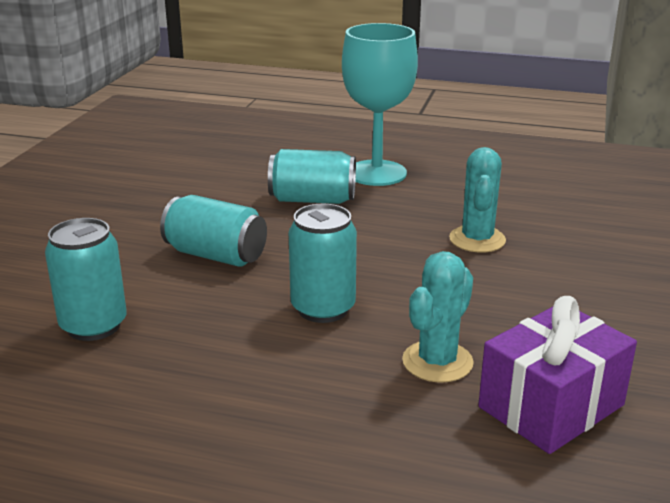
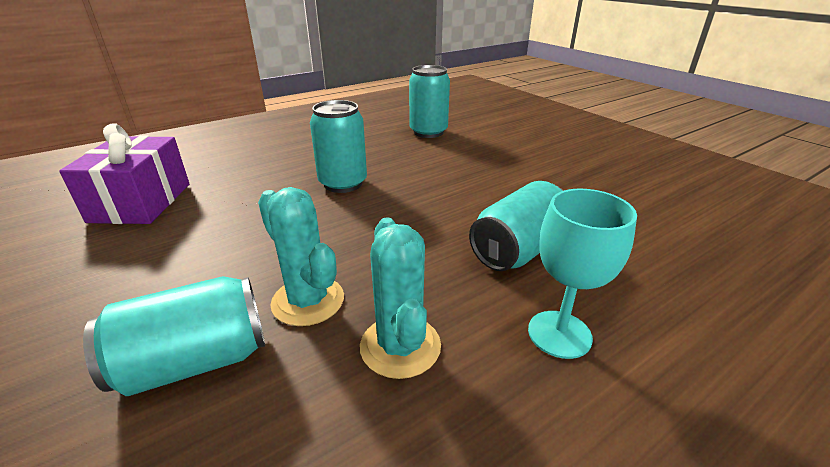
camera: 130 degrees right, 5 degrees up
(216, 255) = (462, 176): turquoise can -> turquoise can (195, 361)
(376, 173) = (559, 334): turquoise goblet -> turquoise goblet, size x0.63
(437, 362) = (235, 192): turquoise cactus -> turquoise cactus (400, 346)

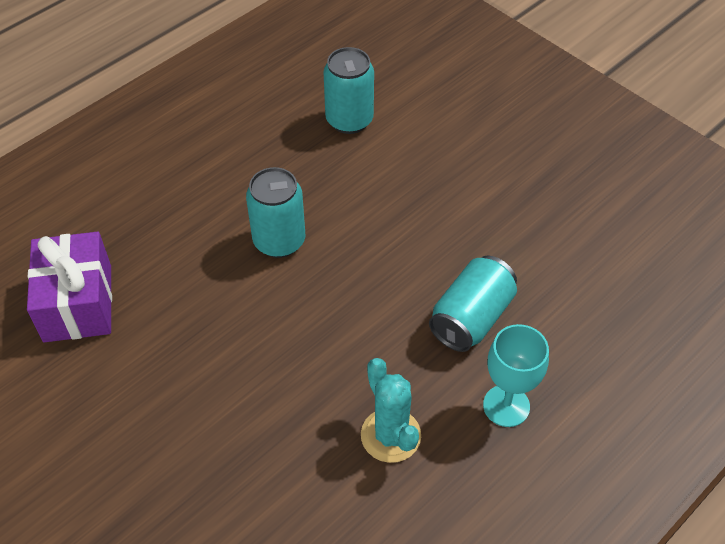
camera: 10 degrees left, 20 degrees up
(195, 361) = (245, 472): turquoise can -> none
(308, 301) = (305, 404): turquoise cactus -> none

